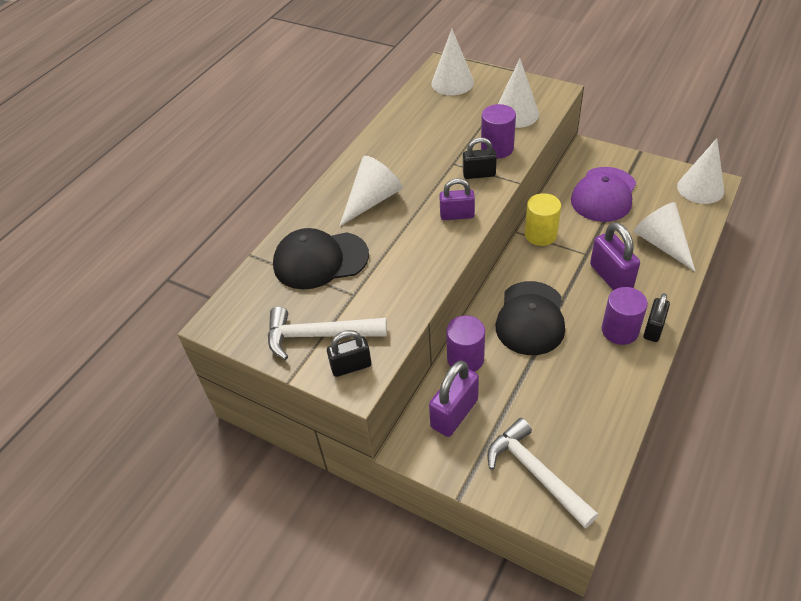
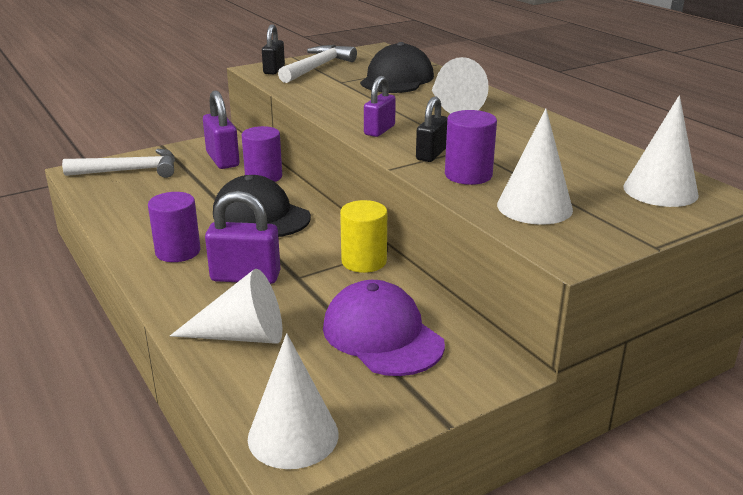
camera: 115 degrees right, 20 degrees down
(653, 329) = (150, 270): black padlock -> none

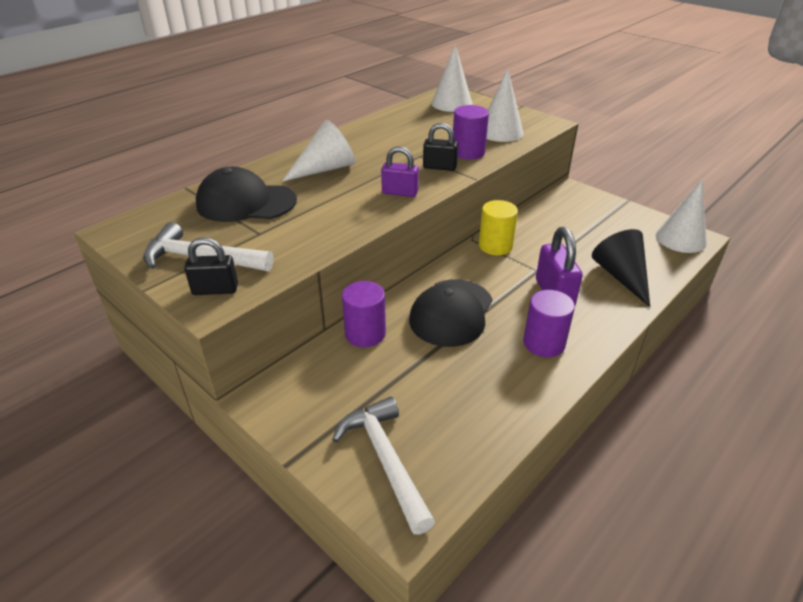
camera: 105 degrees left, 10 degrees up
(222, 160) = (326, 380): purple padlock -> none
(242, 335) = (621, 276): white cone -> black cone
(382, 335) = (575, 226): purple cap -> none

